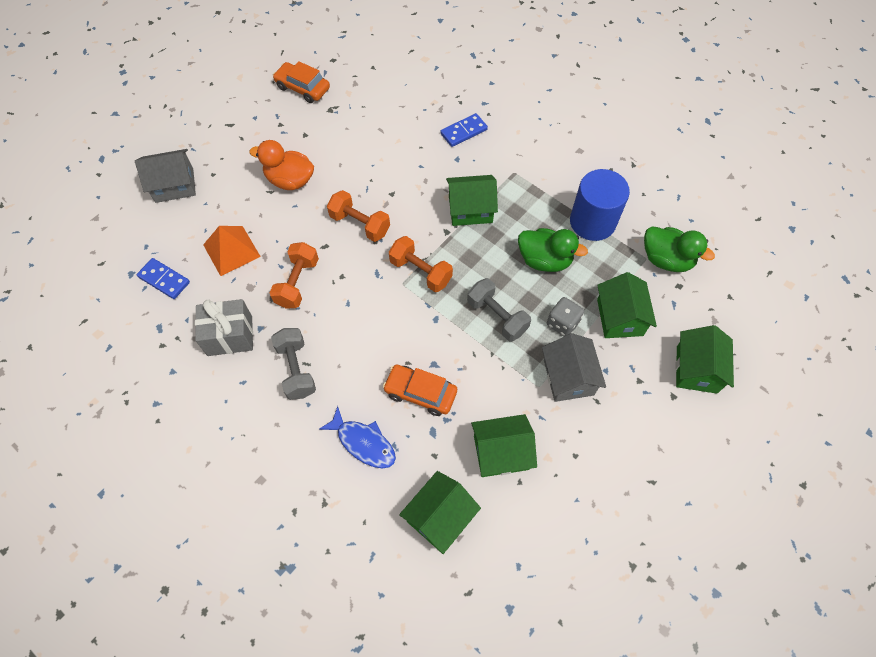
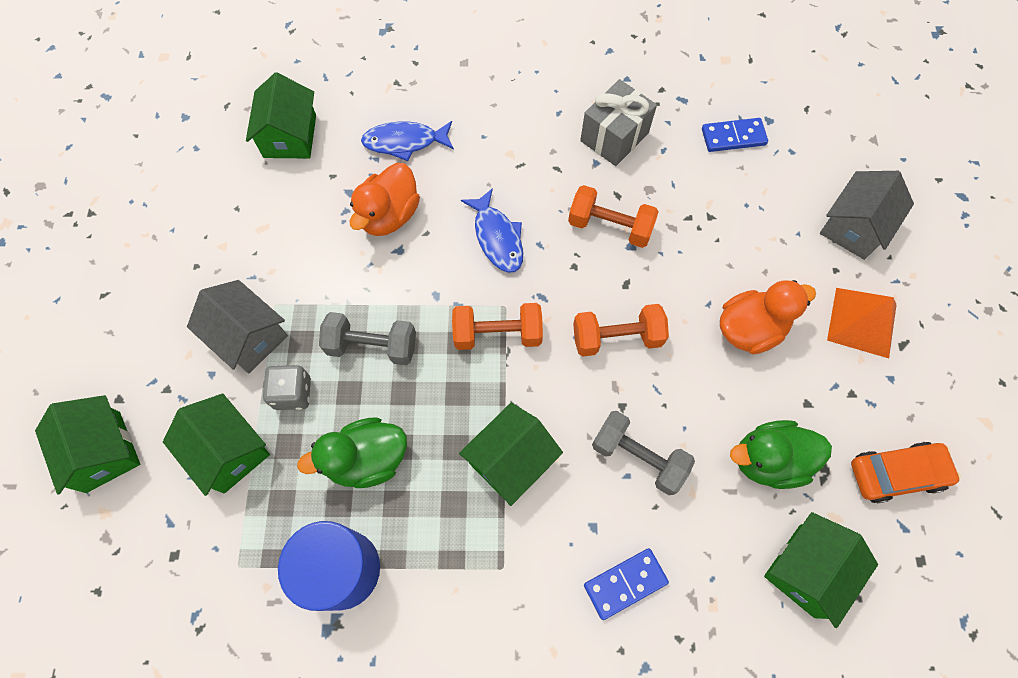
camera: 140 degrees right, 5 degrees up
(231, 250) = (710, 208): orange pyramid -> orange pyramid (862, 322)
(296, 369) = (523, 154): grey dumbbell -> grey dumbbell (638, 457)
(297, 283) = (610, 226): orange dumbbell -> orange dumbbell turned 45 degrees counterclockwise
(368, 326) = (497, 237): none -> blue fish
(420, 393) = (389, 215): orange car -> orange duck
(464, 132) = (625, 583): blue domino -> blue domino turned 45 degrees clockwise
(501, 452) = (271, 219): green house -> green house (806, 570)
(666, 259) = (209, 585): green duck -> green duck (768, 460)

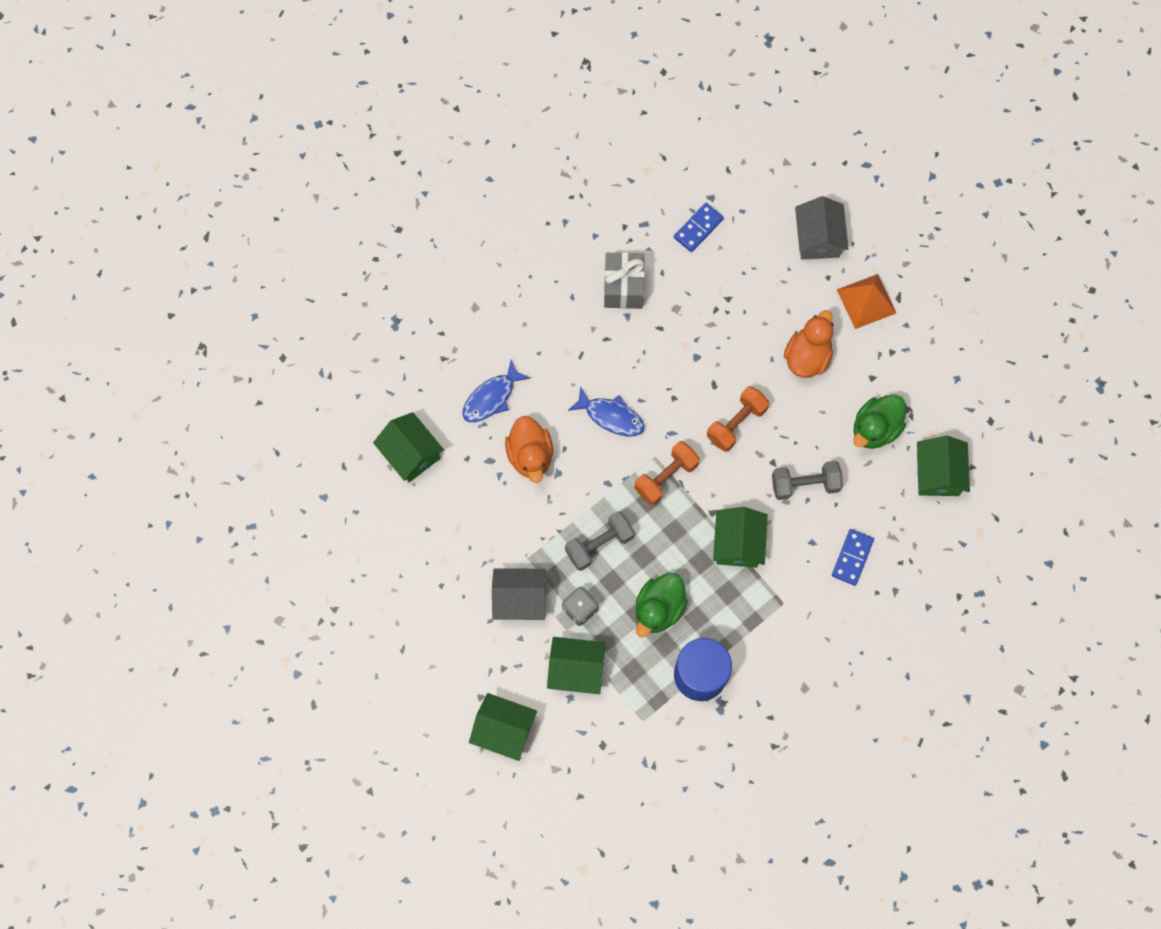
camera: 40 degrees left, 5 degrees up
(610, 226) = (673, 354): orange dumbbell -> none
(896, 473) = (946, 381): orange car -> none

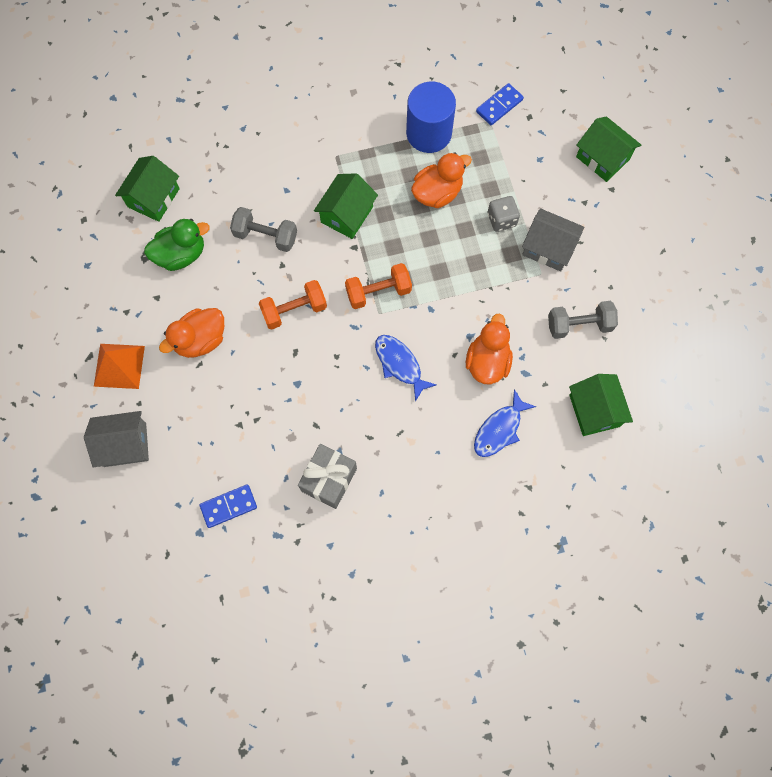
camera: 155 degrees left, 0 degrees up
(491, 397) = (499, 429): blue fish -> blue fish turned 150 degrees clockwise
(576, 670) = (525, 177): green house -> none
(599, 544) = (462, 262): grey dumbbell -> grey dumbbell (579, 325)
(658, 609) = (437, 193): green duck -> orange duck
(818, 238) = (125, 444): grey house -> grey house turned 60 degrees clockwise
(852, 557) = (261, 165): blue domino -> blue domino (499, 106)

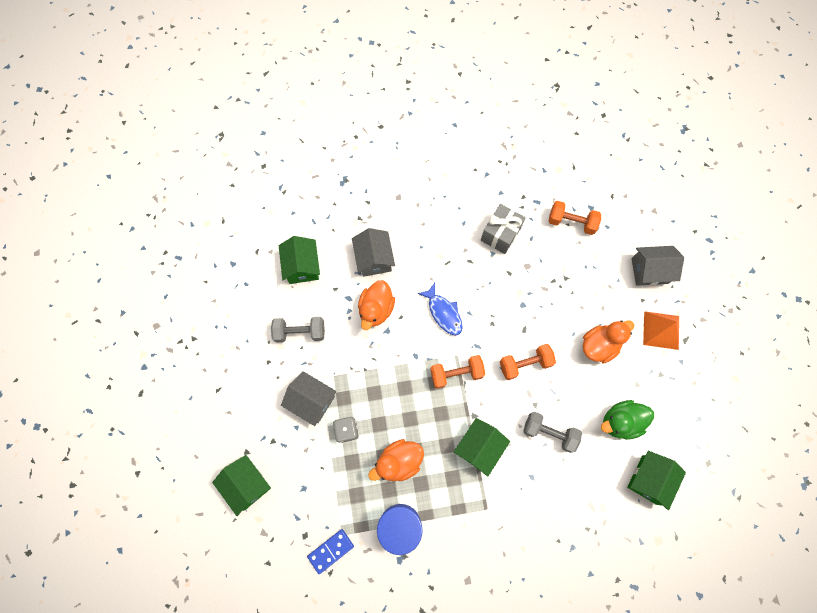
camera: 175 degrees left, 0 degrees up
(229, 506) = (571, 222): blue domino -> orange dumbbell
(499, 429) = (374, 259): blue fish -> grey house

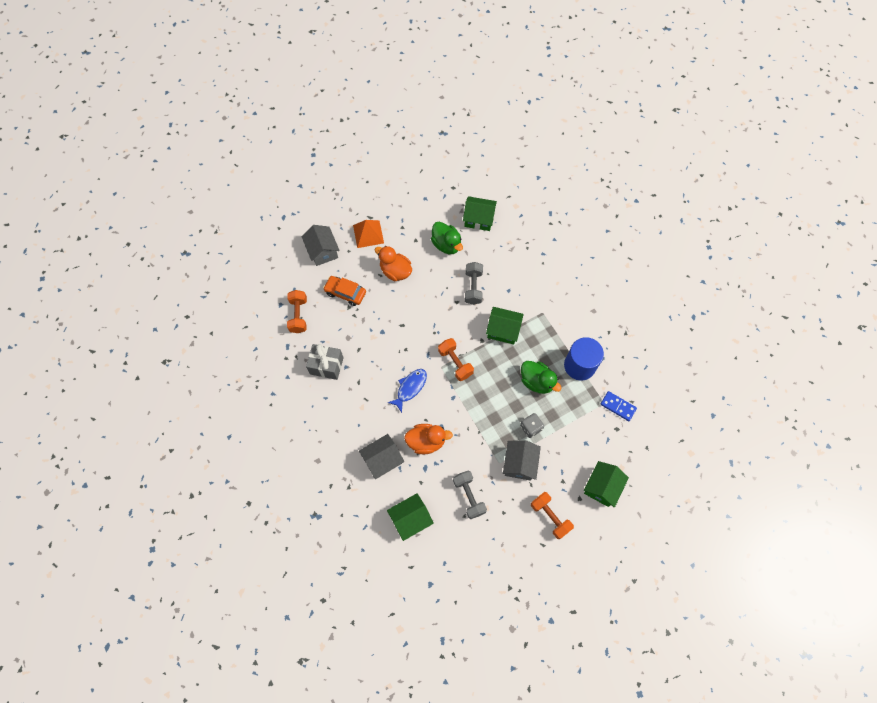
camera: 110 degrees left, 5 degrees down
(399, 461) = (537, 382): orange duck -> green duck
(525, 364) = (429, 317): orange dumbbell -> orange dumbbell (550, 517)
(585, 280) = (345, 293): none -> orange car

